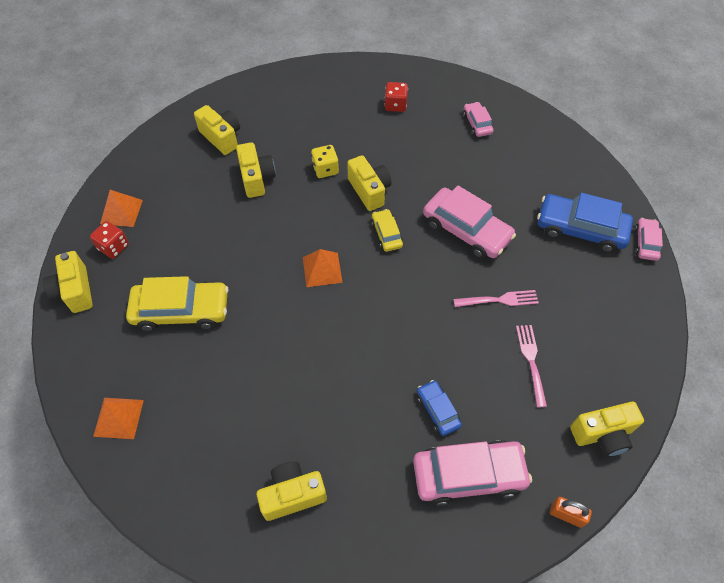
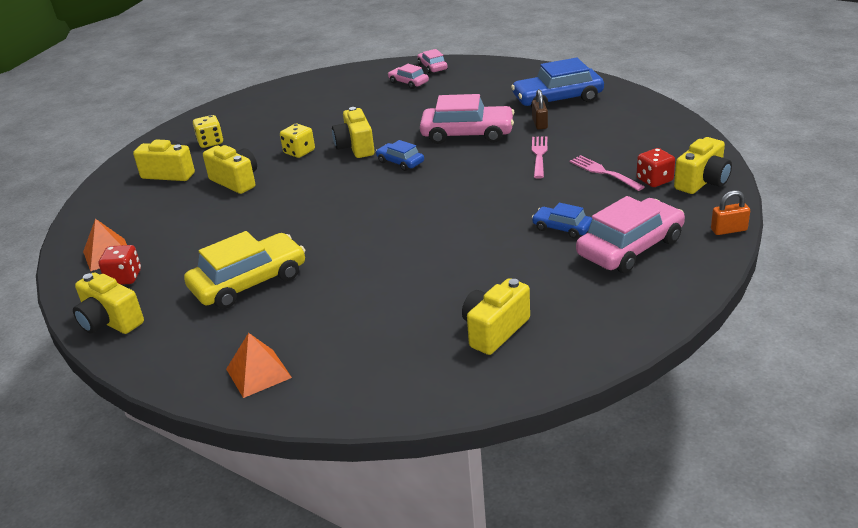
camera: 30 degrees left, 25 degrees down
(274, 114) = (210, 142): none -> yellow dice
(322, 269) = (364, 202): orange pyramid -> none
(369, 191) = (356, 147): yellow camera -> yellow camera turned 135 degrees counterclockwise
(386, 234) = (400, 162): yellow car -> blue car
(395, 105) = (324, 98): red dice -> red dice (654, 180)
(499, 300) = (539, 155): pink fork -> pink fork turned 45 degrees counterclockwise
(536, 255) = (539, 124): none -> brown padlock
(646, 243) = (614, 87): pink car -> pink car (432, 67)

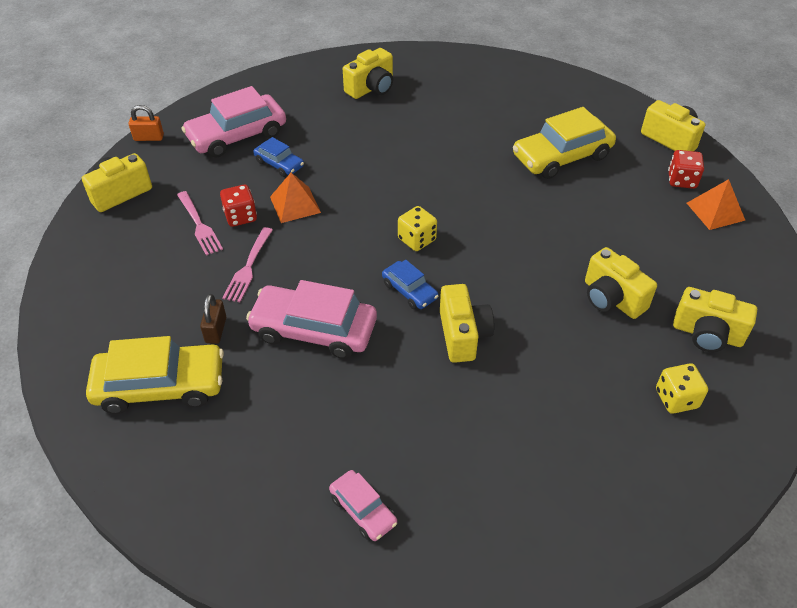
camera: 175 degrees left, 15 degrees up
(258, 373) = (538, 84): orange pyramid -> orange pyramid (295, 204)
(299, 152) = (539, 342): yellow dice -> yellow dice (417, 239)
(432, 67) = (307, 563): pink car -> none
(557, 99) = (160, 386): blue car -> yellow car
(654, 180) = (160, 204): red dice -> red dice (240, 216)

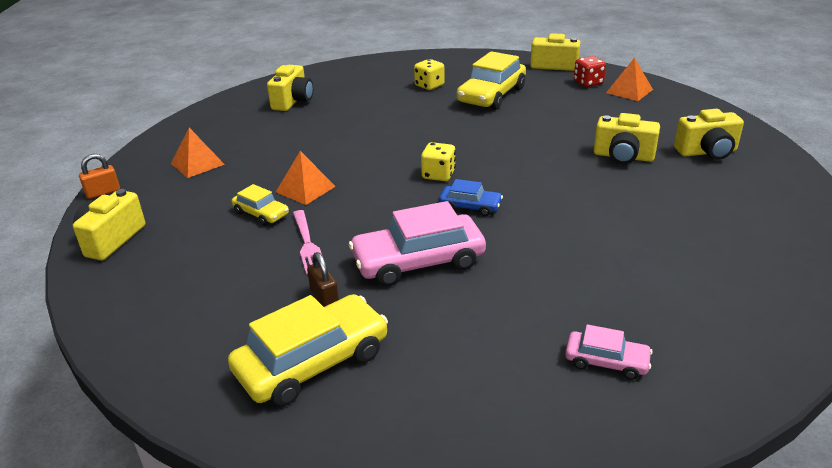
camera: 30 degrees left, 15 degrees down
(199, 225) = (224, 233): pink fork -> none
(237, 135) = (197, 164): pink car -> orange pyramid
(240, 216) = (261, 214): red dice -> yellow car
(279, 164) = (260, 169): blue car -> none
(463, 335) = (545, 216): yellow camera -> none
(676, 399) = (734, 192): yellow dice -> yellow dice (429, 85)

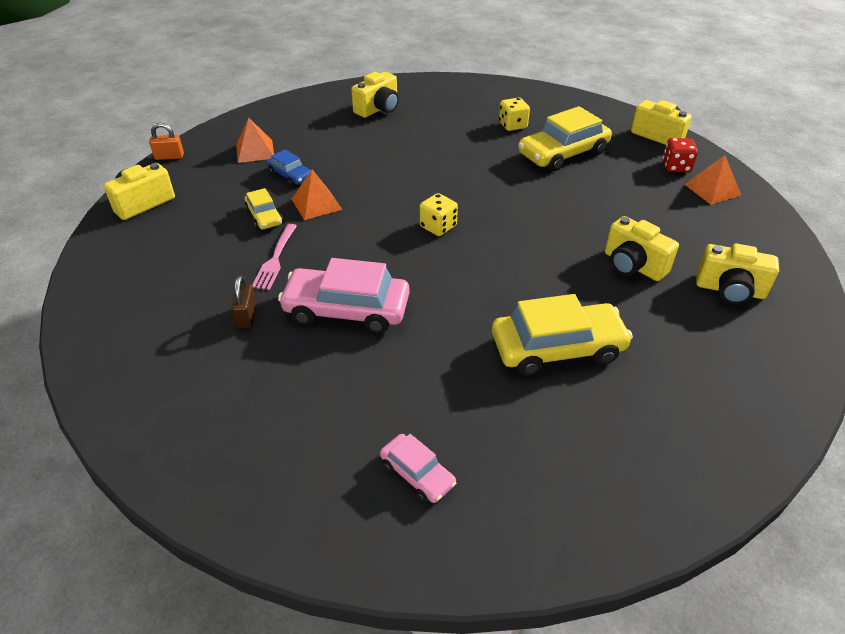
camera: 25 degrees right, 10 degrees up
(312, 362) = (192, 370): yellow car -> yellow car (557, 348)
(470, 206) = (437, 270): blue car -> blue car (290, 175)

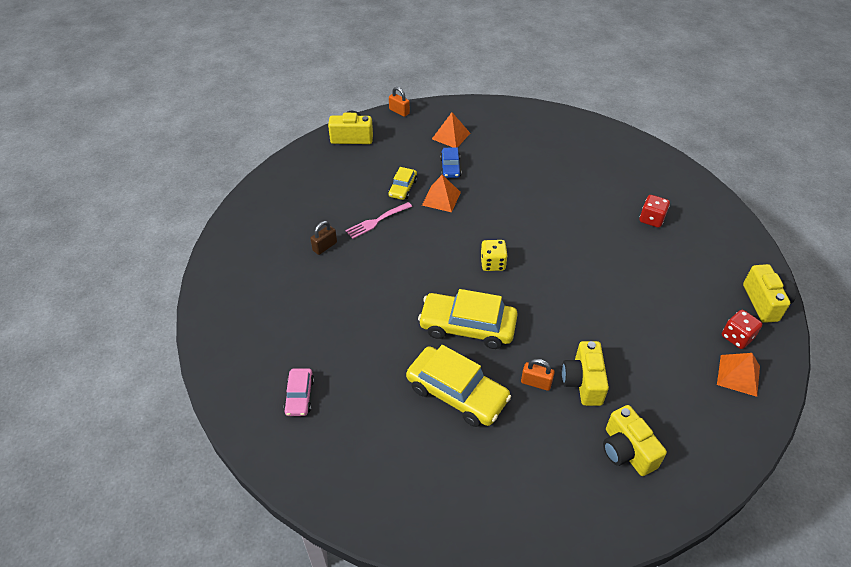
camera: 45 degrees right, 5 degrees up
(346, 309) = (375, 280): pink car -> none
(378, 109) = (569, 147): yellow camera -> none
(512, 125) = (651, 219): yellow dice -> red dice
(562, 153) = (657, 266): yellow car -> yellow car (467, 326)
(602, 291) = (536, 382): none -> orange padlock

